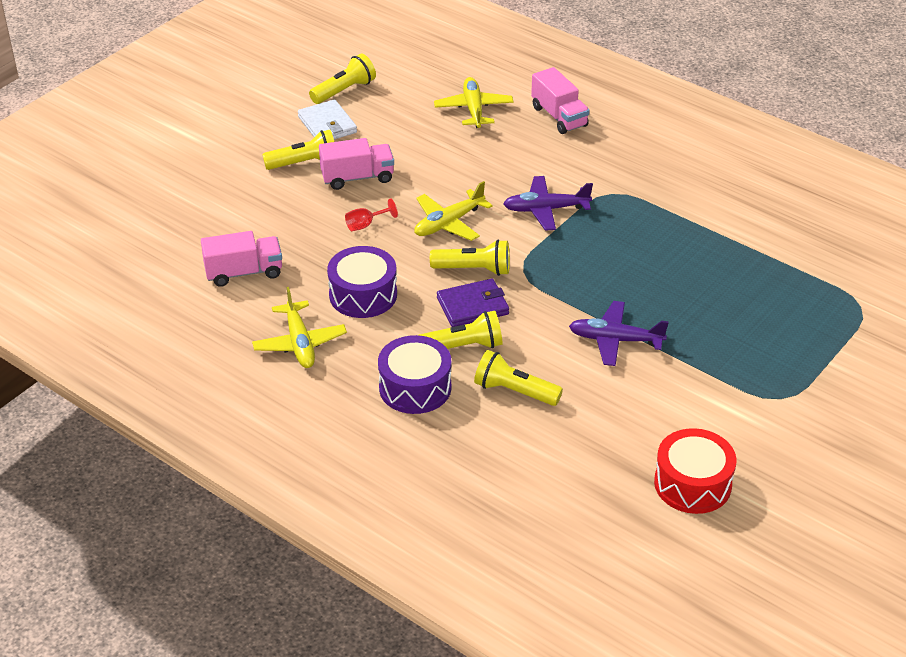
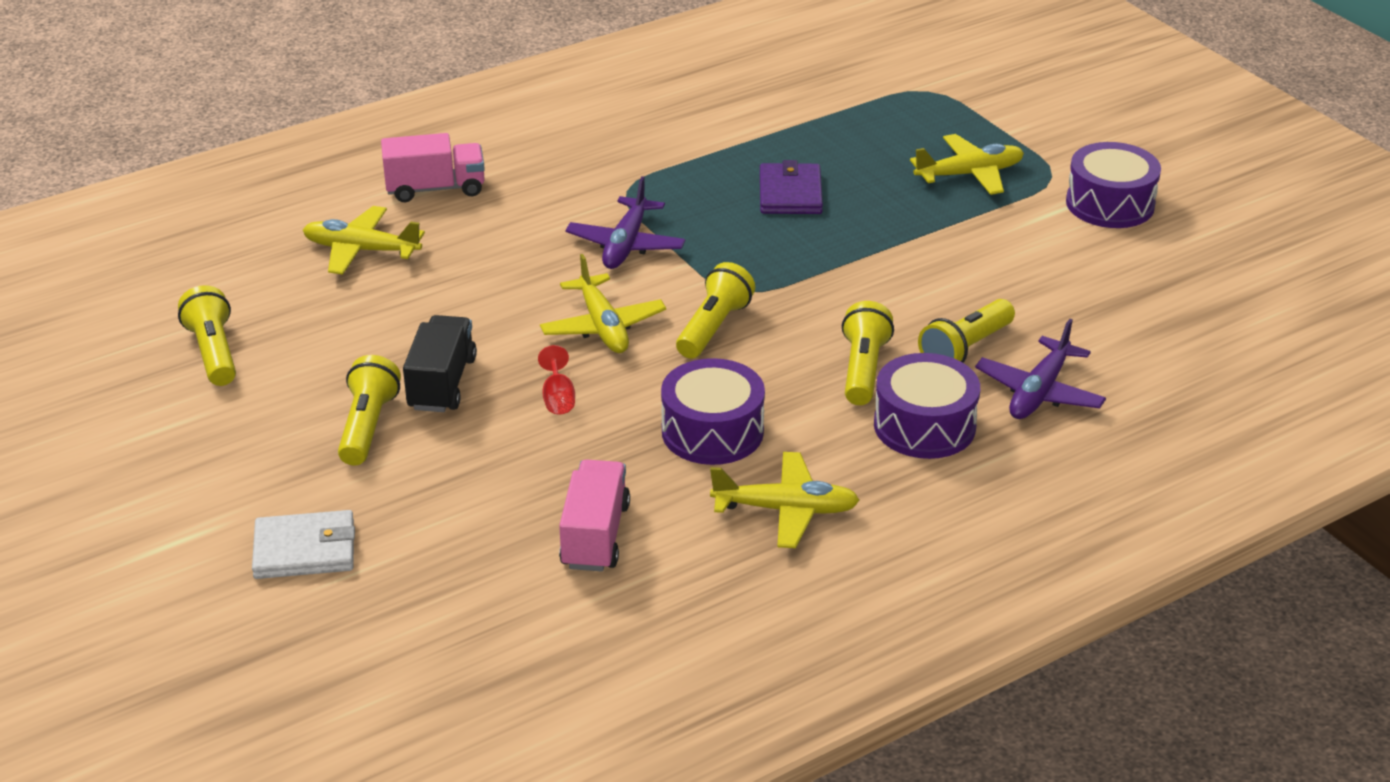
camera: 70 degrees left, 5 degrees down
(327, 125) = (288, 386): white wallet -> white wallet (305, 550)
(357, 177) = (442, 383): pink truck -> black truck
(473, 306) = (787, 345): purple wallet -> purple wallet (790, 193)
(615, 340) = (906, 255): purple plane -> purple plane (1039, 392)
(692, 484) = (1167, 264): red drum -> none
(750, 352) = (969, 174): none -> yellow plane
(761, 438) = (1110, 204): none -> purple drum

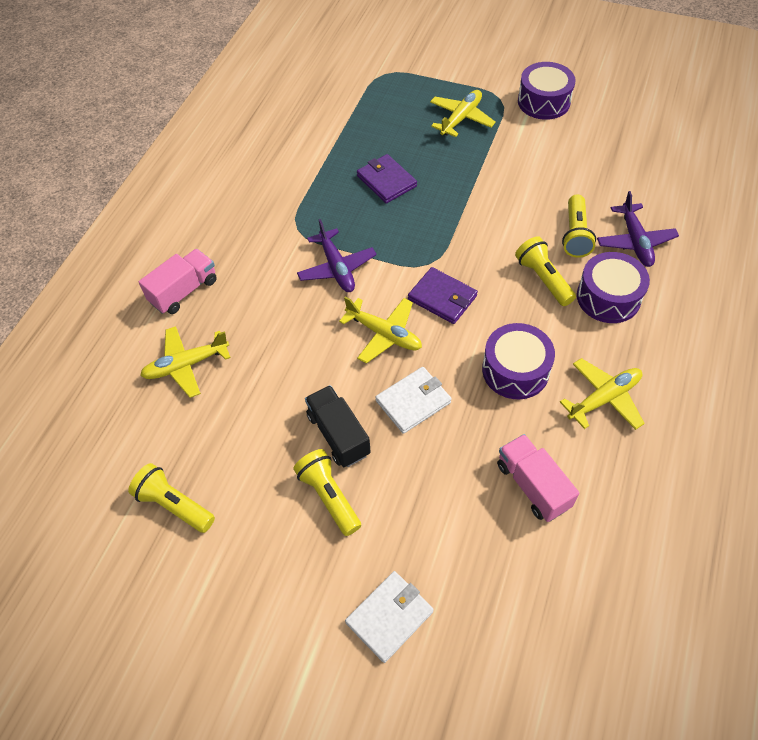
camera: 35 degrees left, 20 degrees up
(558, 398) = (413, 401): red goblet -> white wallet
(713, 328) = (442, 298): yellow flashlight -> purple wallet

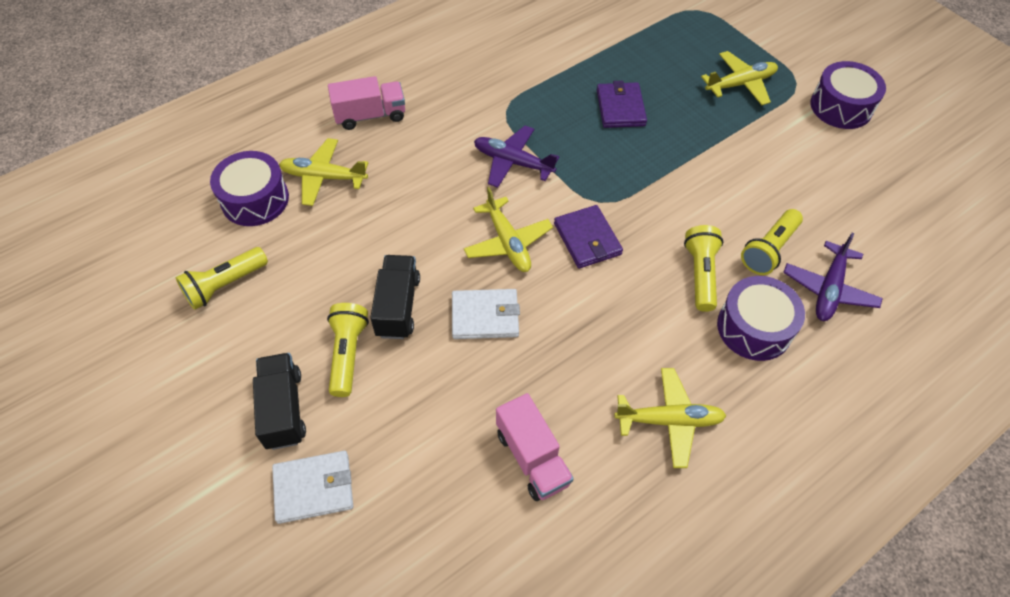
camera: 30 degrees right, 0 degrees up
(174, 505) = (225, 285): yellow flashlight -> yellow flashlight turned 105 degrees counterclockwise
(313, 573) = (283, 409): none -> black truck
(337, 268) = (513, 162): purple plane -> purple plane turned 105 degrees clockwise
(515, 370) = (602, 343): purple drum -> purple drum (255, 199)
(533, 485) = (532, 457): pink truck -> pink truck turned 150 degrees clockwise

